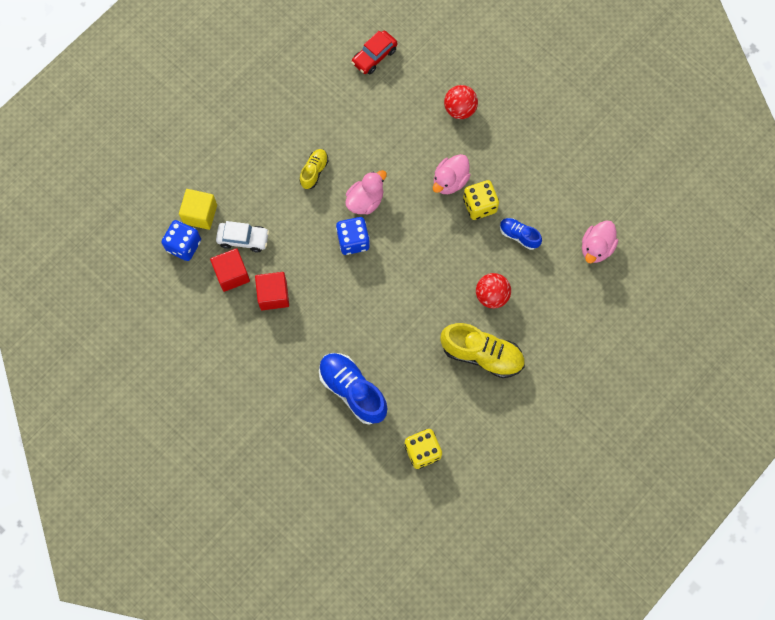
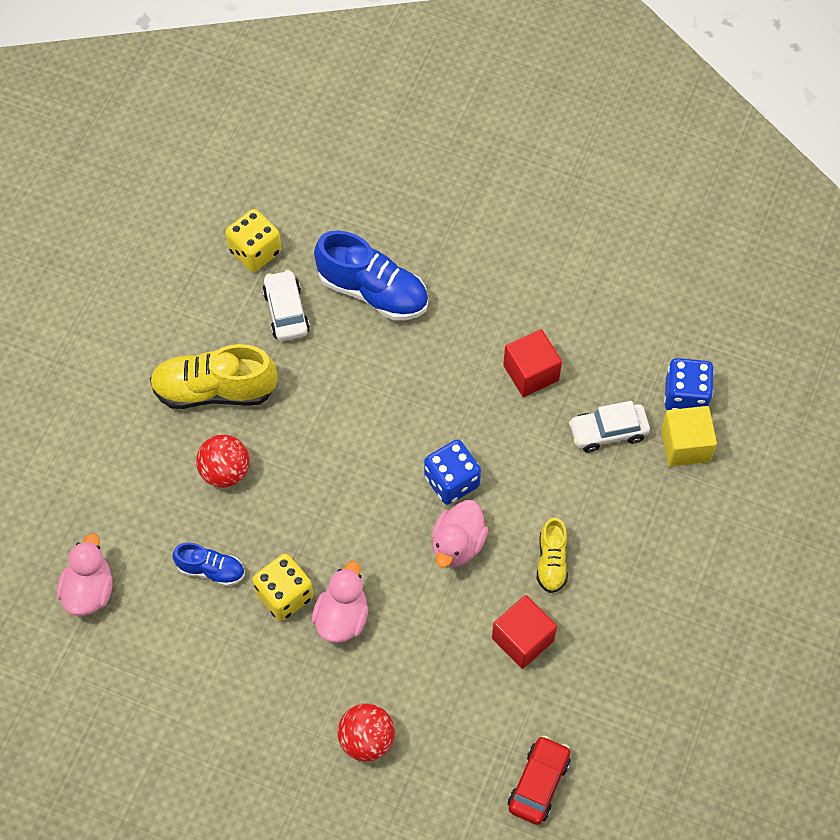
camera: 160 degrees right, 10 degrees down
(232, 274) = (600, 381): red cube -> red cube (522, 639)
(416, 396) = (286, 312): none -> white car

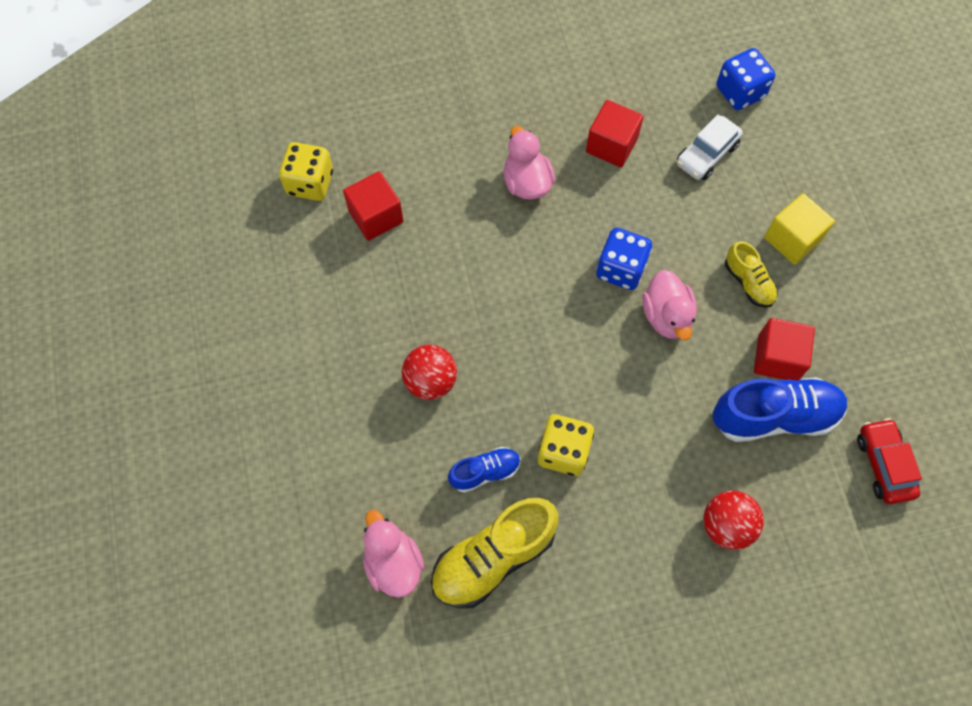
camera: 35 degrees left, 5 degrees up
(214, 390) = (367, 319): yellow shoe -> yellow shoe (493, 558)
(286, 312) = (376, 216): white car -> red cube
(342, 617) = (624, 437): pink duck -> pink duck (526, 182)
(373, 292) = (435, 157): blue shoe -> blue shoe (774, 416)
(685, 445) = (770, 129): yellow cube -> yellow cube (792, 239)

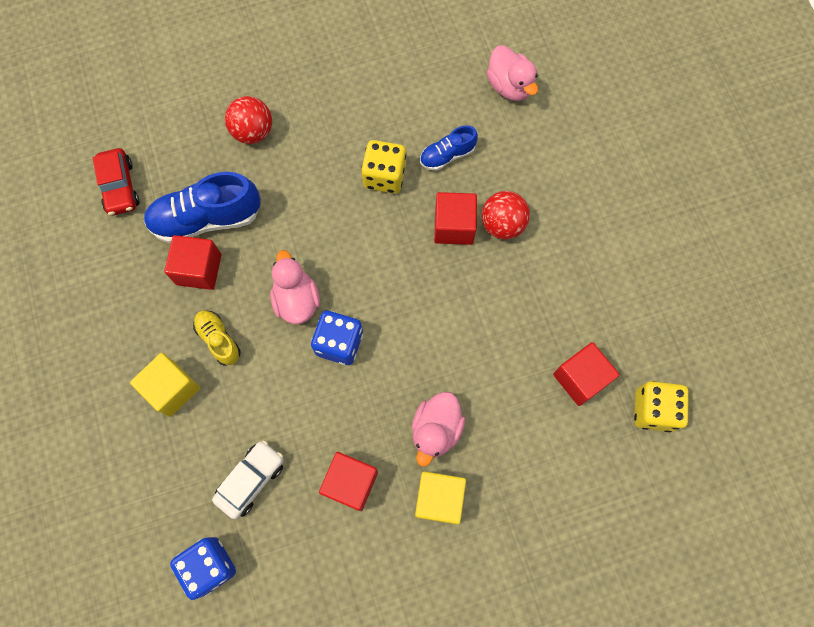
camera: 175 degrees right, 5 degrees up
(487, 383) = (454, 226): none -> red cube
(493, 558) = (434, 95): yellow shoe -> none
(526, 182) = (436, 430): pink duck -> pink duck turned 45 degrees clockwise
(529, 126) = (439, 499): none -> yellow cube

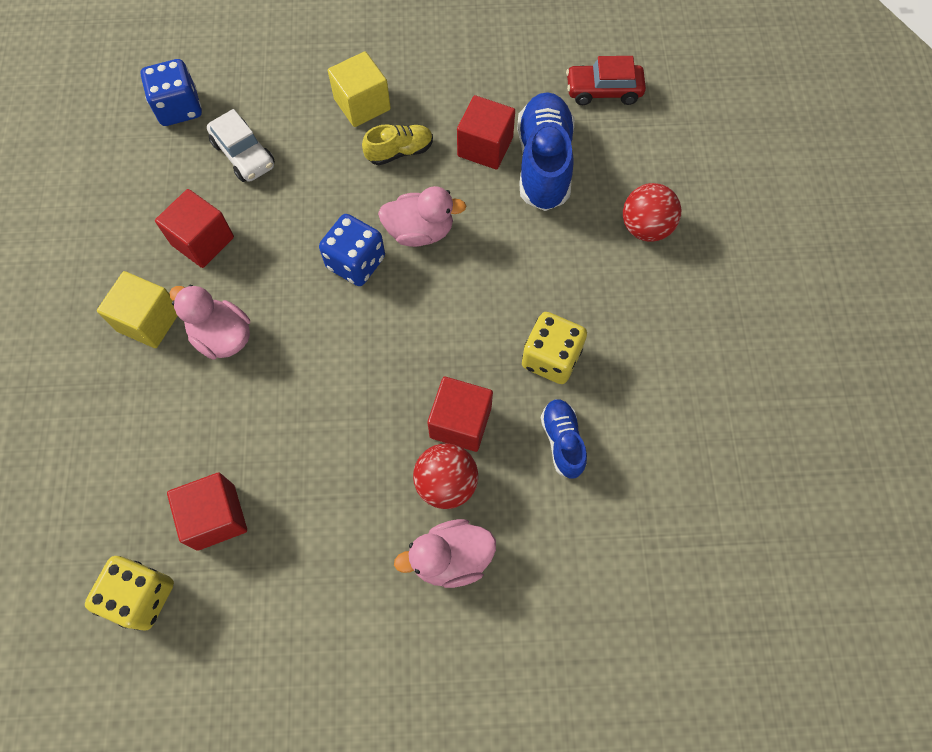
camera: 105 degrees right, 5 degrees down
(509, 86) = (652, 556): pink duck -> pink duck (451, 558)

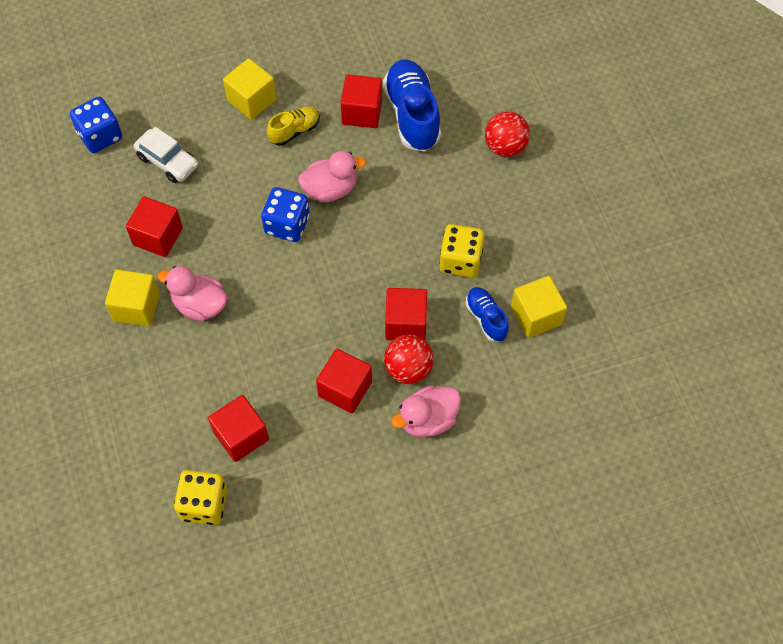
camera: 15 degrees left, 5 degrees down
(360, 489) = (345, 389): none -> red cube
(603, 91) = (443, 47): red car -> none
(626, 454) = (536, 315): none -> yellow cube

